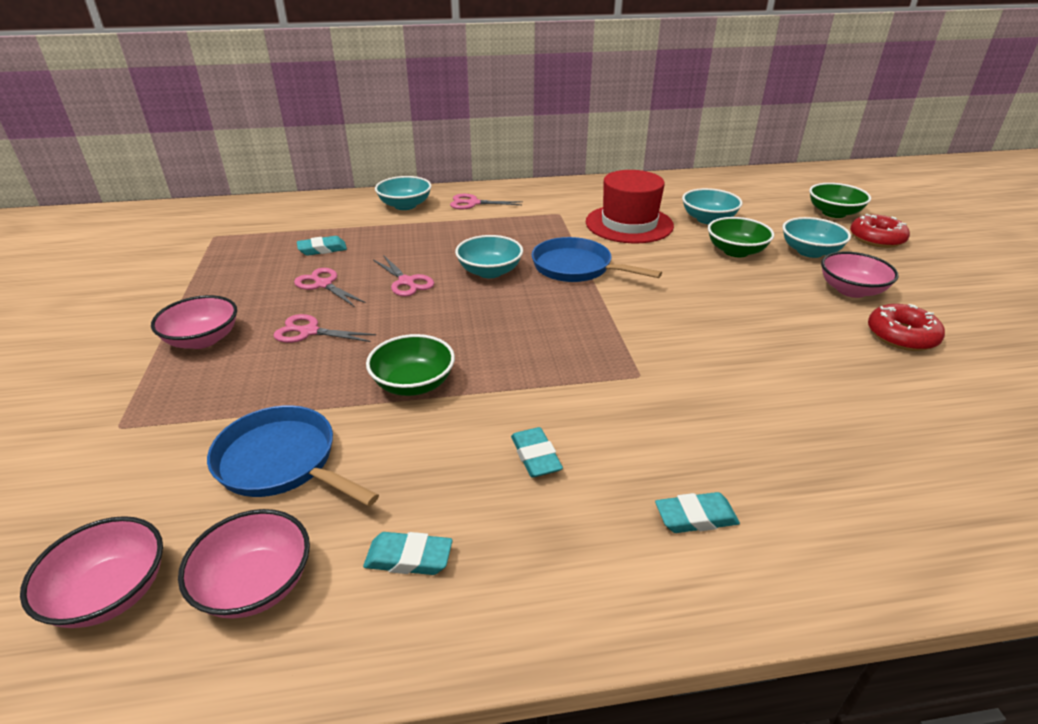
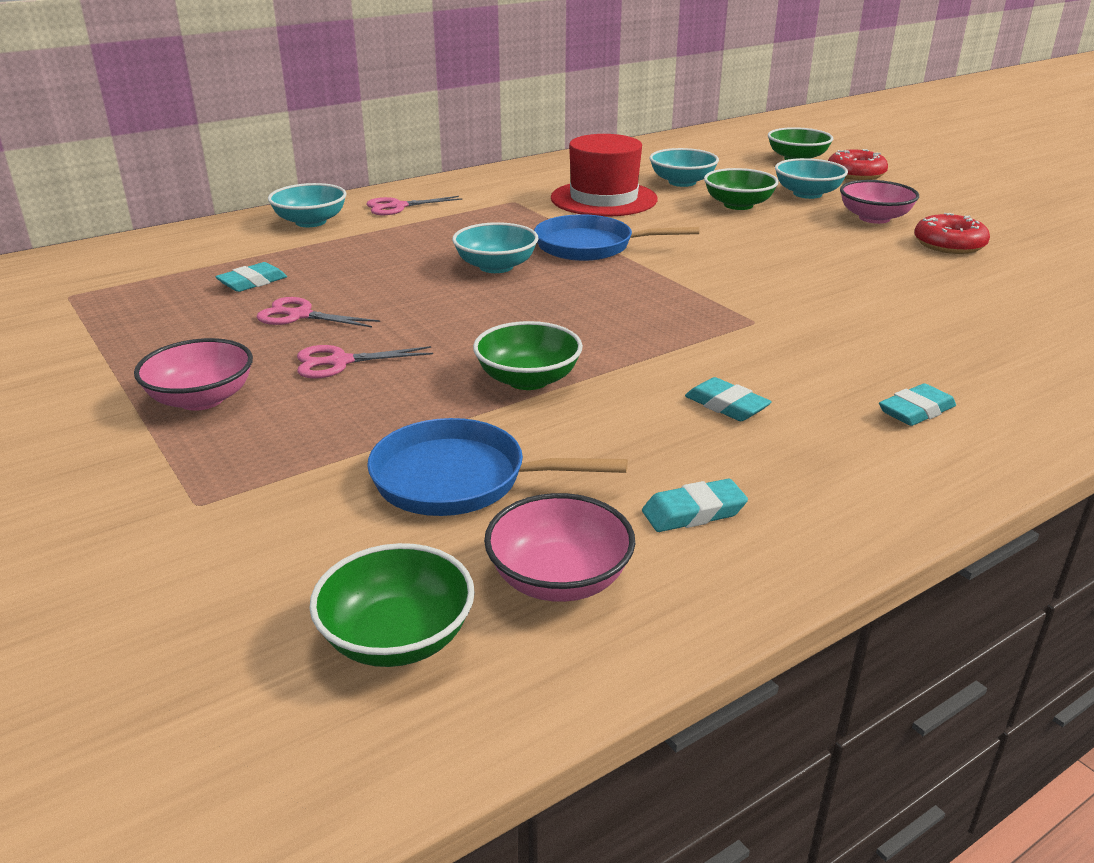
camera: 25 degrees left, 5 degrees down
(110, 593) = (397, 638): pink bowl -> green bowl
(406, 282) = (406, 294): pink scissors -> none

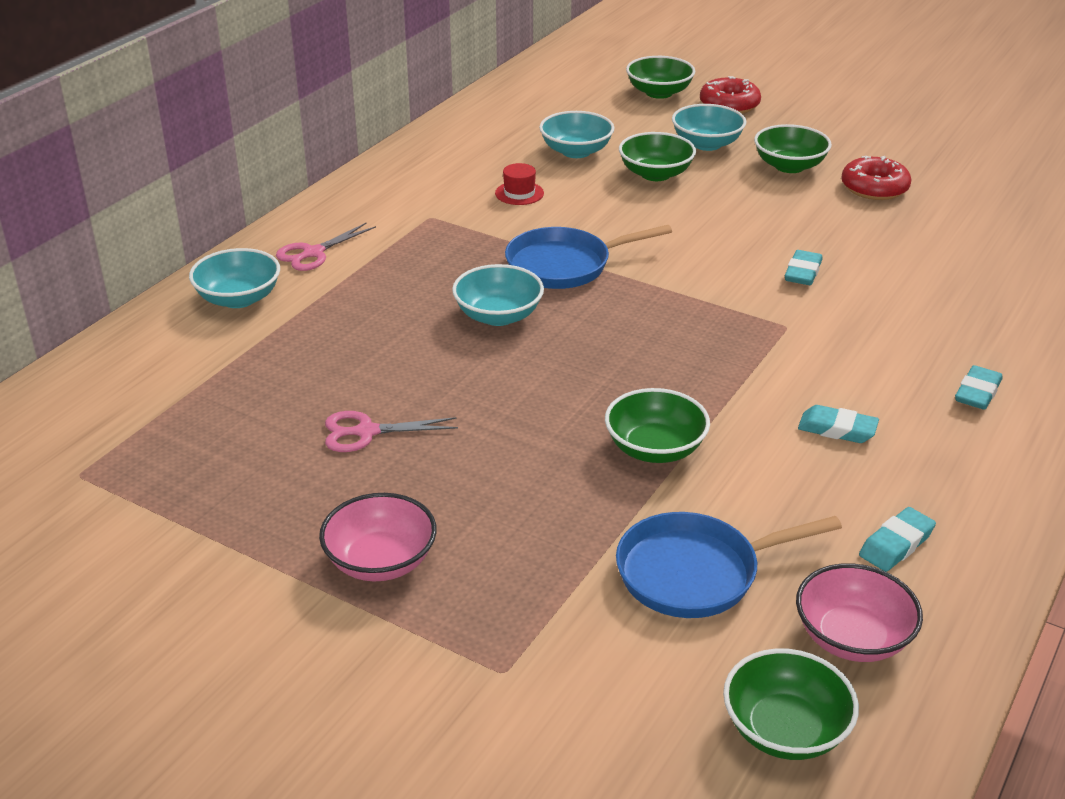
camera: 25 degrees left, 5 degrees up
(252, 282) = (268, 401): turquoise eraser -> turquoise eraser (803, 272)
(340, 362) = (466, 478): pink scissors -> none
(603, 199) = (519, 193): red hat -> red hat, size x0.42
(874, 218) = (789, 166): pink bowl -> green bowl

